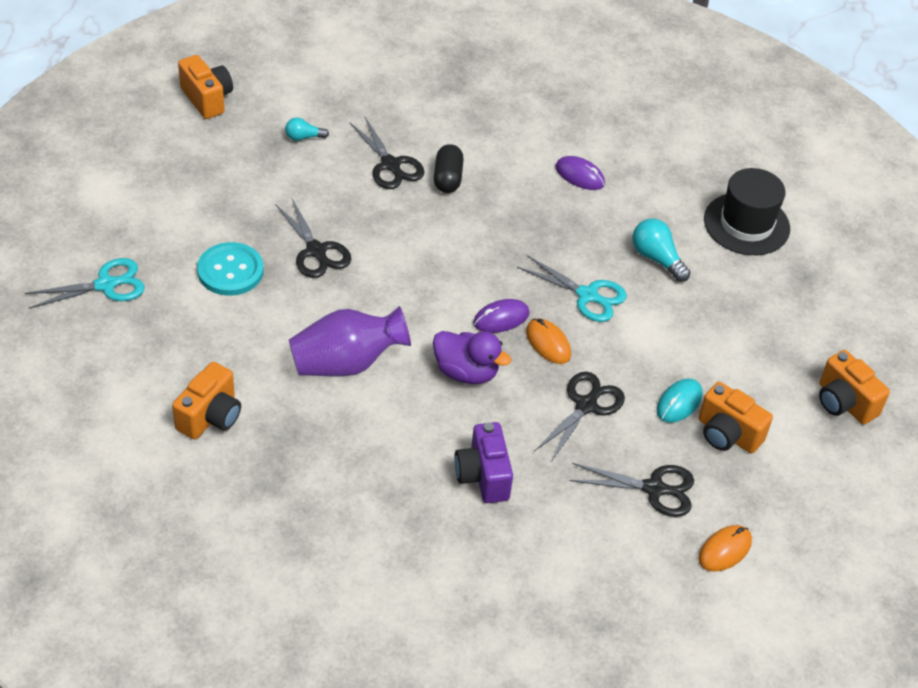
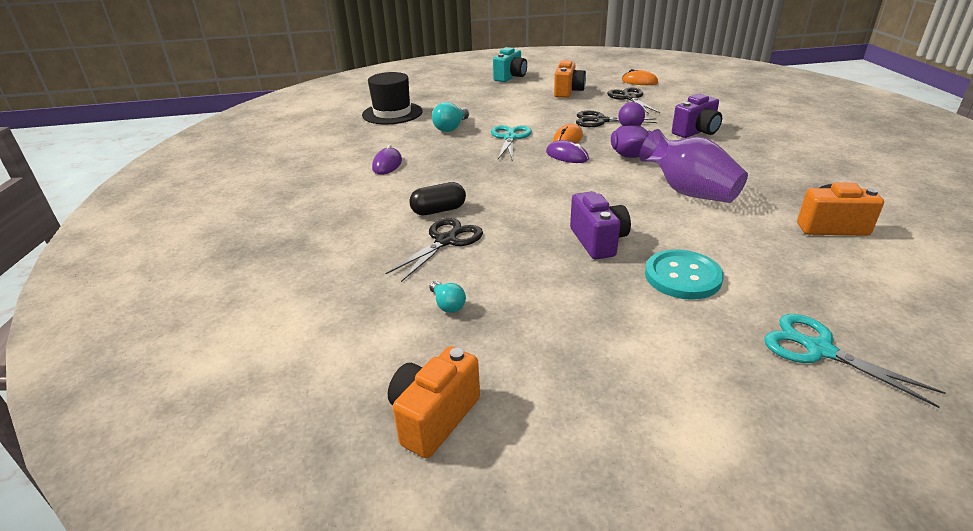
camera: 110 degrees left, 15 degrees down
(316, 251) = (598, 241): black scissors -> purple camera
(679, 402) = (563, 103): turquoise mouse -> none
(844, 403) = (510, 77): orange camera -> turquoise camera

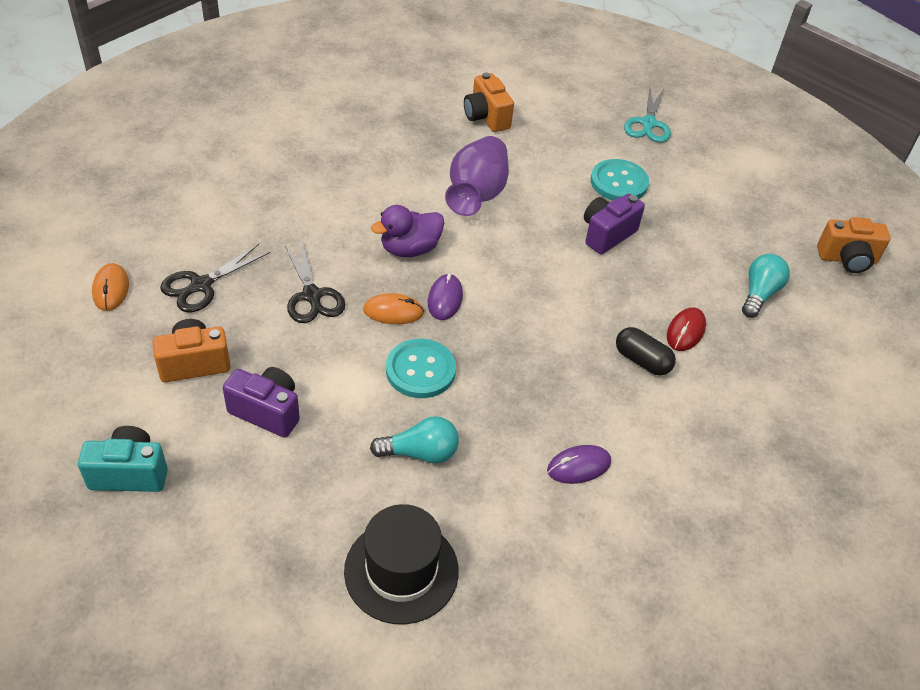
camera: 125 degrees left, 15 degrees up
(446, 241) = (685, 331): black scissors -> red mouse
(447, 304) = (759, 294): turquoise light bulb -> turquoise light bulb, size x1.63
(510, 138) = (420, 370): turquoise scissors -> turquoise button
(696, 132) = (311, 206): purple camera -> purple camera (267, 411)

